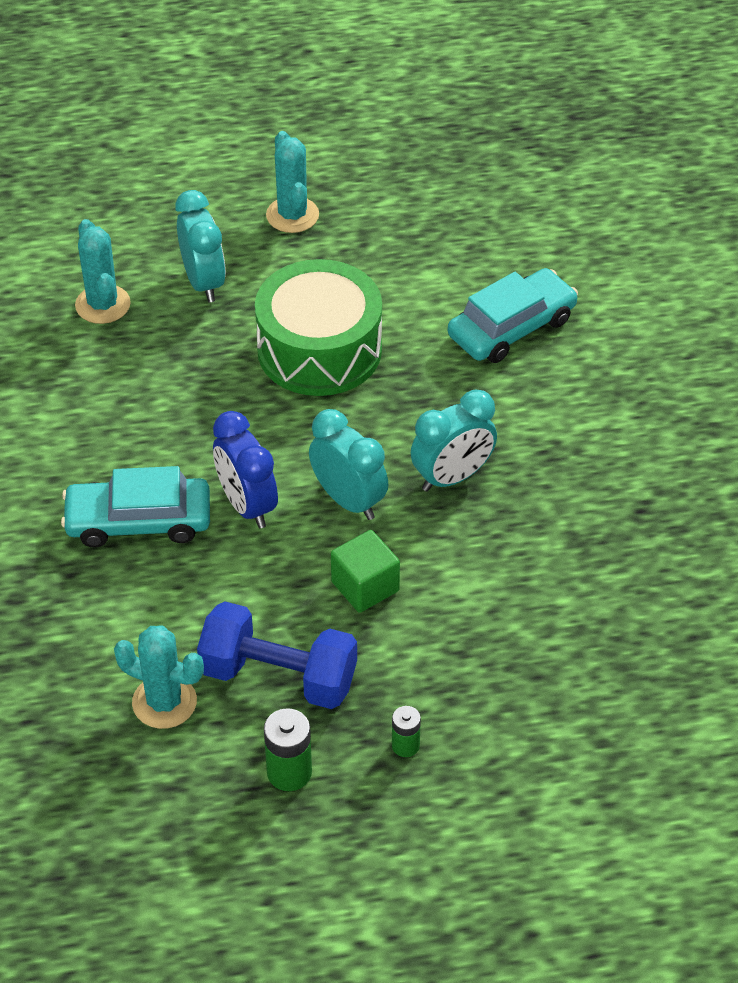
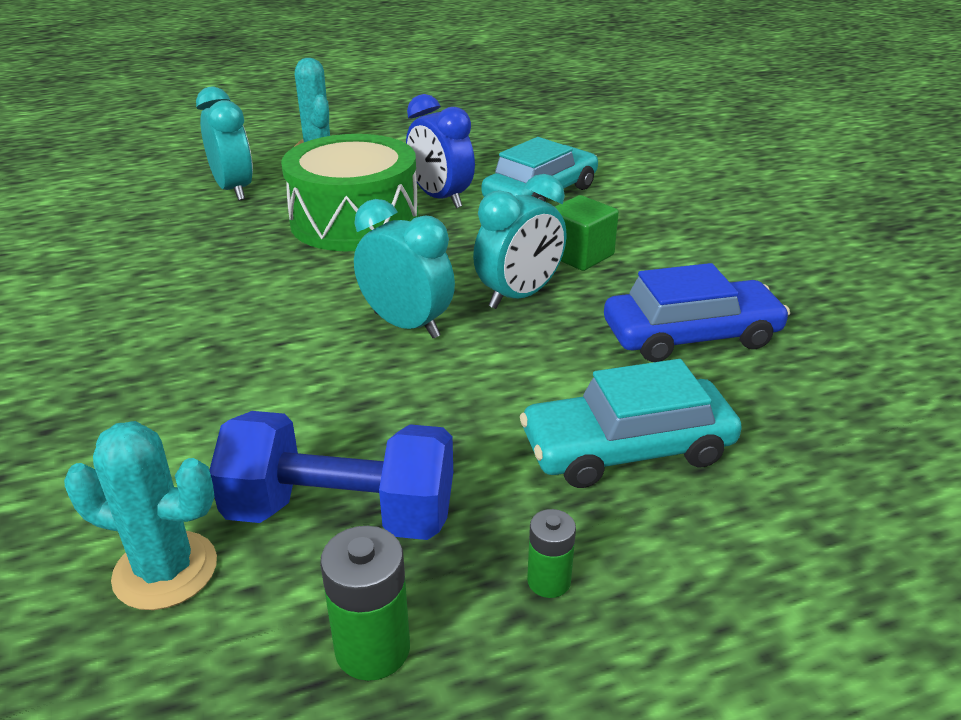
camera: 10 degrees left, 15 degrees down
(103, 304) = (128, 210): turquoise cactus -> none
(139, 521) = (147, 368): turquoise car -> turquoise car (627, 448)
(247, 505) = (285, 341): blue clock -> blue clock (440, 198)
(365, 586) = (443, 400): green cube -> green cube (579, 255)
(584, 545) = (691, 335): none -> blue car

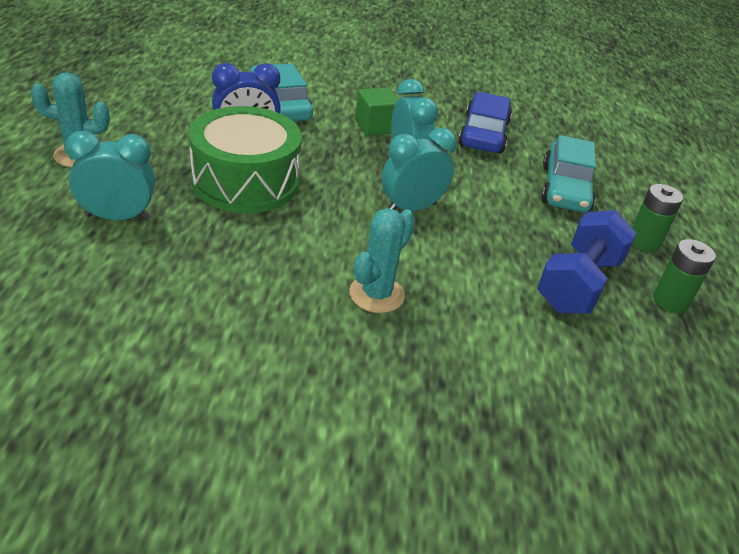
camera: 70 degrees left, 5 degrees up
(165, 570) = (601, 353): turquoise cactus -> turquoise cactus (376, 294)
(549, 581) = (644, 242): green battery -> green battery, size x1.59

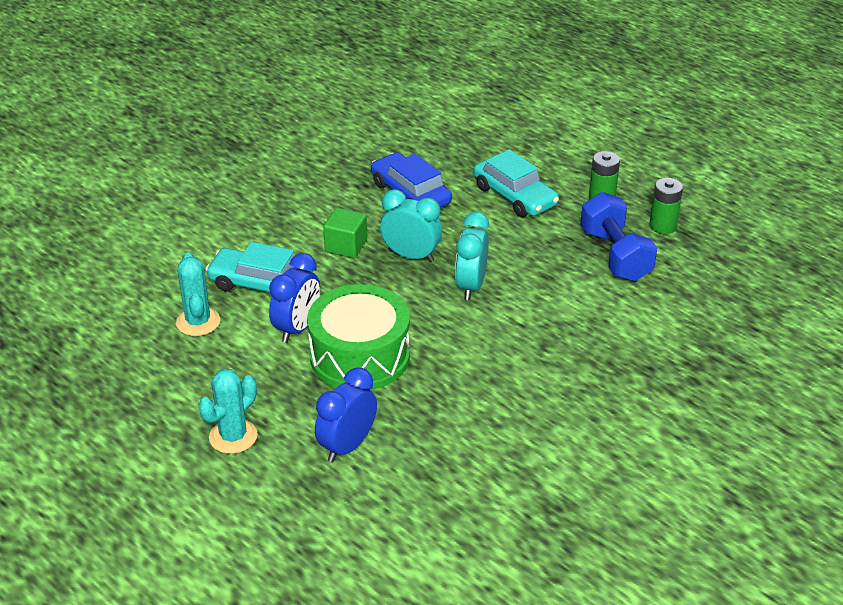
camera: 45 degrees left, 0 degrees up
(117, 217) = (347, 446): turquoise clock -> blue clock
(376, 294) = (549, 353): turquoise cactus -> turquoise cactus (198, 322)

